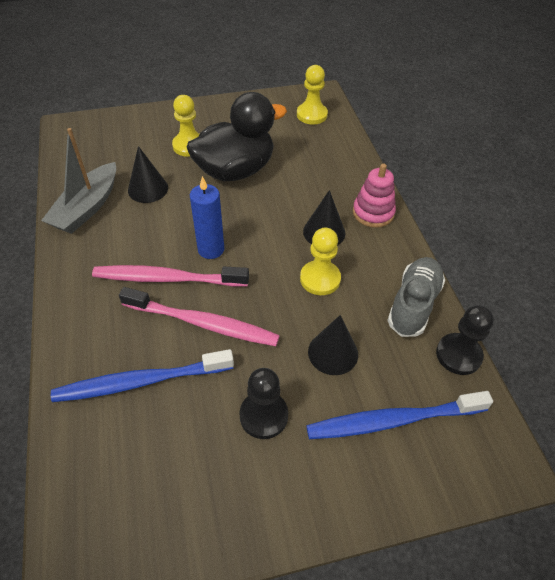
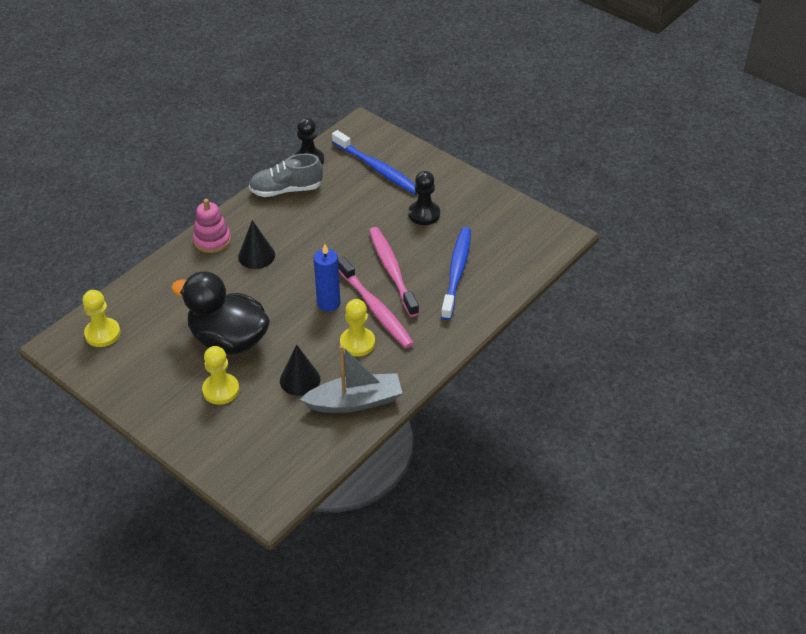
camera: 125 degrees left, 5 degrees down
(141, 381) = (456, 272): blue toothbrush -> blue toothbrush turned 120 degrees counterclockwise
(320, 279) = (304, 237): yellow pawn -> yellow pawn (357, 343)
(333, 353) = (356, 207): black cone -> none

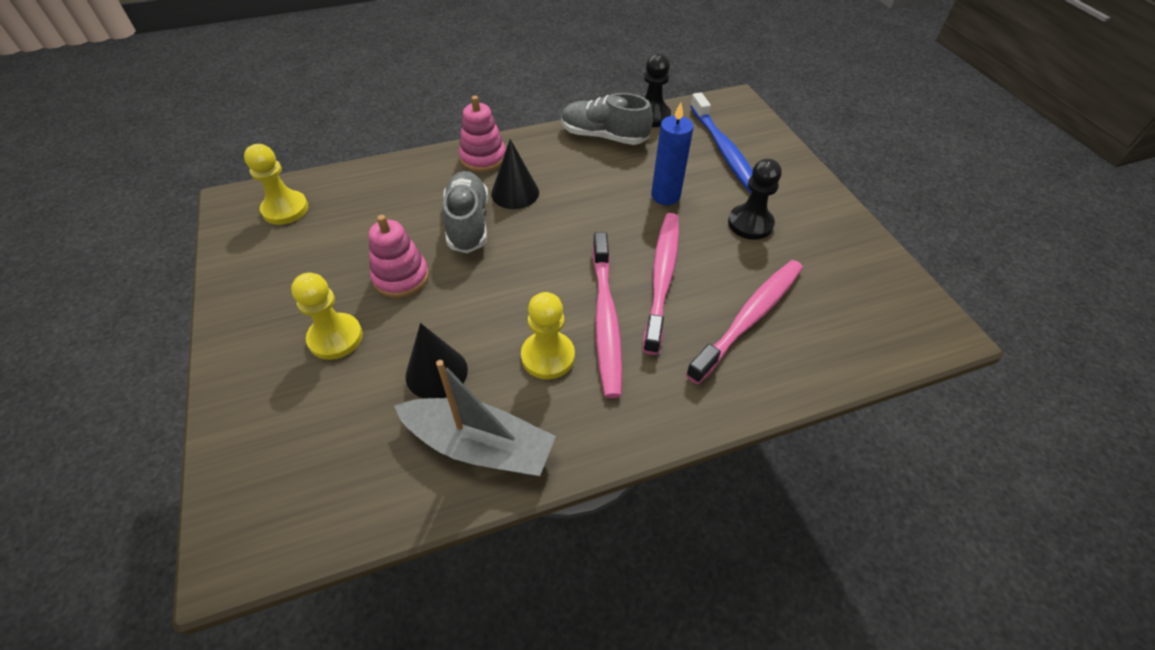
camera: 30 degrees right, 5 degrees up
(229, 340) = (401, 277): black duck -> pink stacking toy
(242, 289) = (468, 223): none -> grey shoe
(328, 303) = (552, 285): blue candle -> blue candle (665, 196)
(456, 272) = (749, 318): blue toothbrush -> pink toothbrush

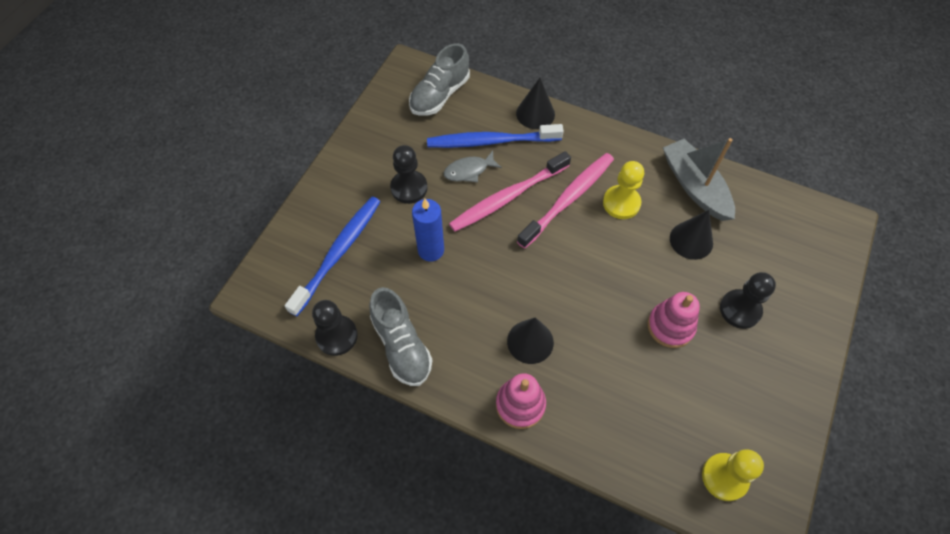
camera: 135 degrees left, 10 degrees up
(335, 338) = (740, 310): yellow pawn -> black pawn
(468, 223) = (589, 339): grey shoe -> grey shoe (440, 95)
(726, 274) = (469, 171): none -> grey fish
(749, 318) = (491, 141): pink toothbrush -> blue toothbrush
(753, 389) = (535, 113): none -> black cone

